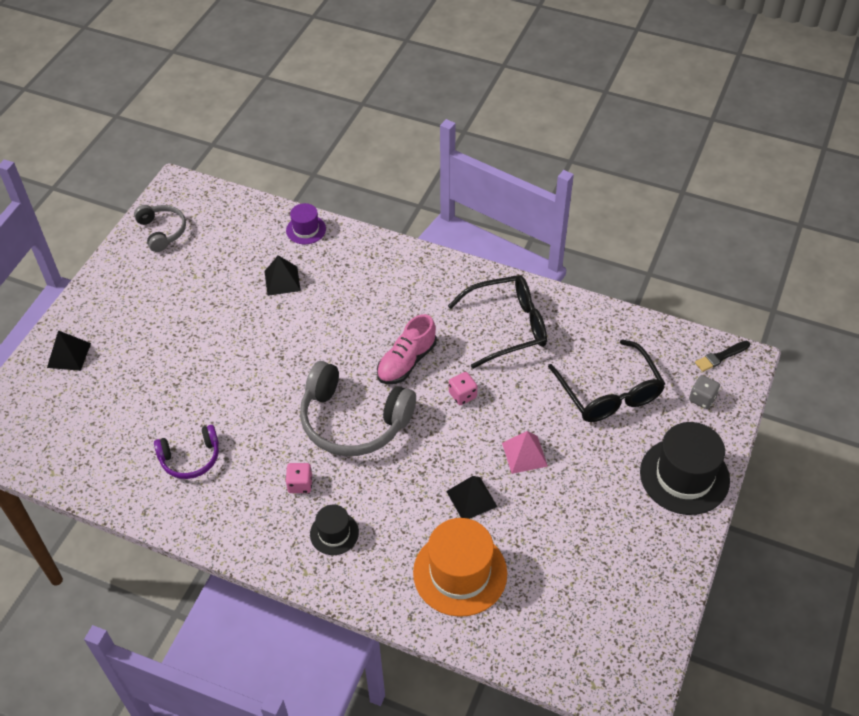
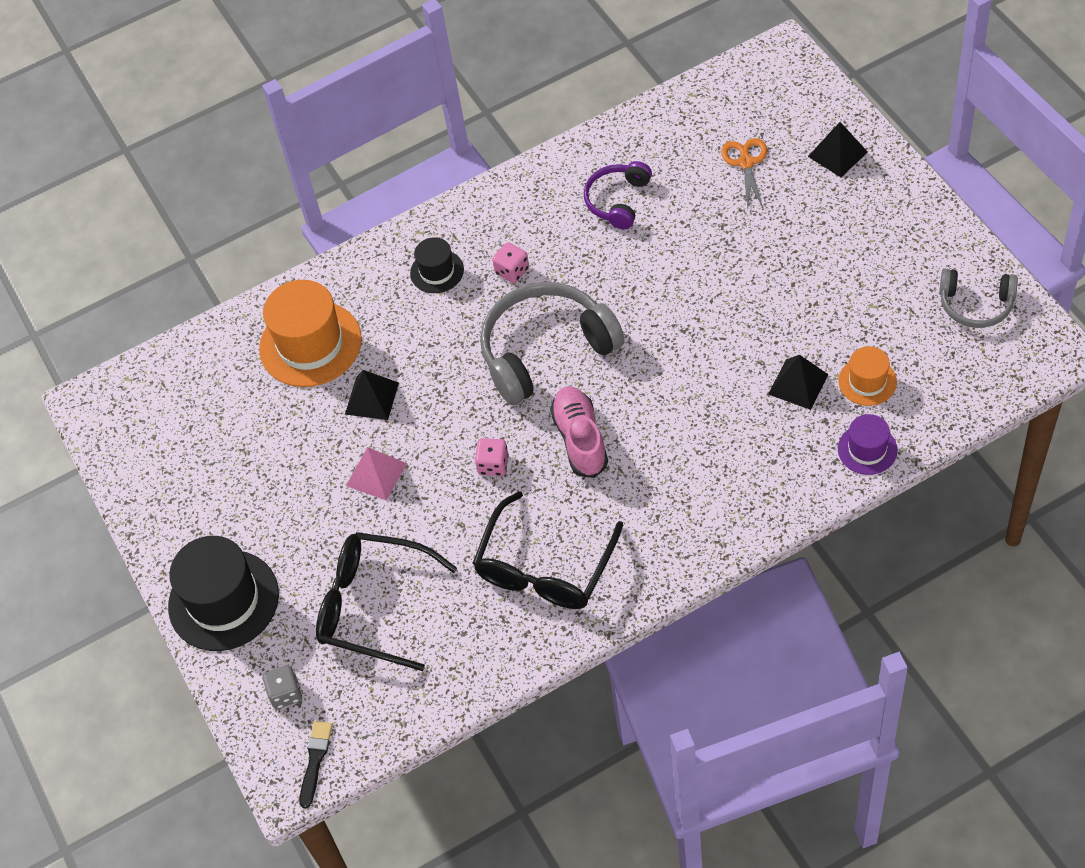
camera: 135 degrees right, 5 degrees up
(107, 402) = (746, 162): none -> orange scissors
(256, 251) = (867, 381): none -> orange hat

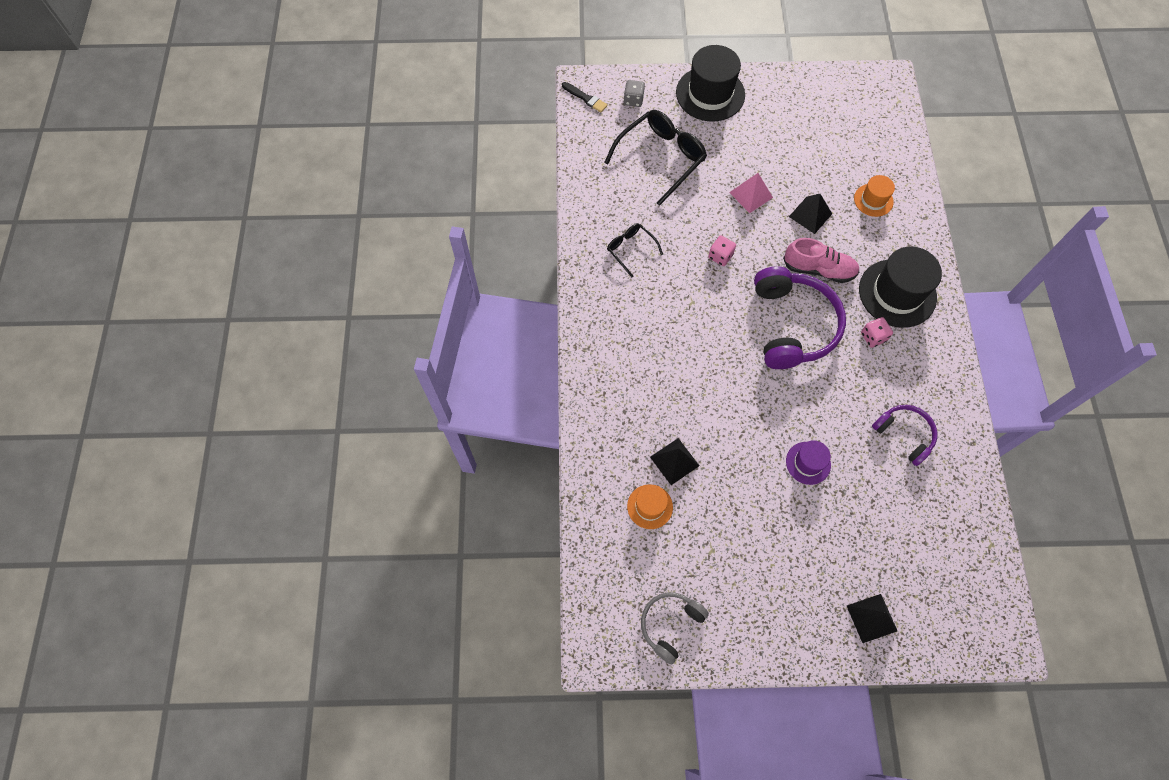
camera: 110 degrees right, 10 degrees up
(310, 344) = (873, 200): orange hat -> orange hat, size x0.53
(437, 271) = (897, 293): black hat -> black hat, size x1.88
(545, 568) = (630, 249): black glasses -> black glasses, size x0.54
(546, 350) = (792, 325): grey headphones -> purple headphones
(580, 439) = (710, 311): pink shoe -> pink shoe (818, 269)
(746, 162) = (897, 544): orange scissors -> none
(867, 449) = (597, 473): purple hat -> purple hat (808, 463)

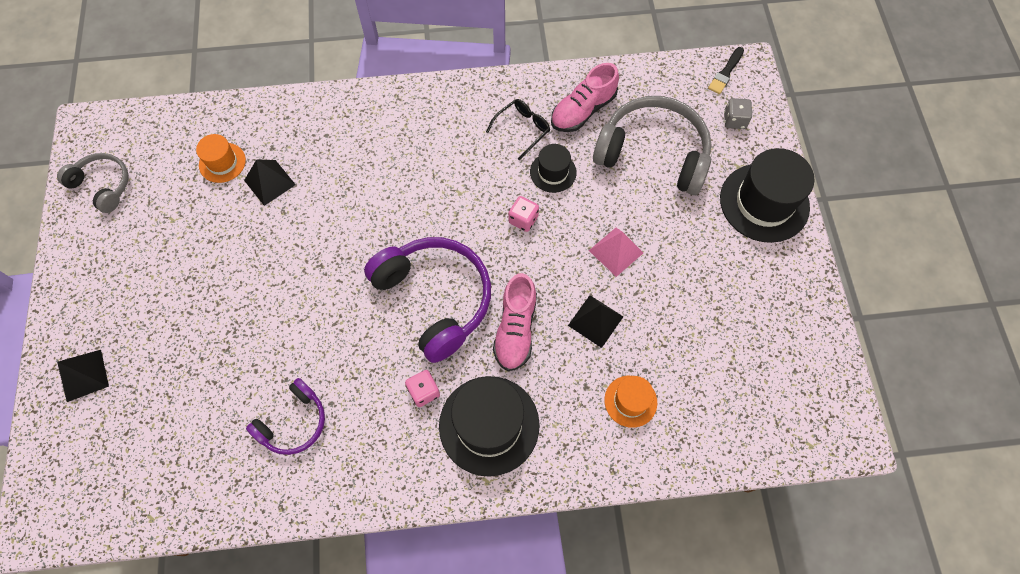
camera: 85 degrees right, 0 degrees up
(614, 202) = (583, 110): none -> pink shoe
(661, 158) = (653, 153): black glasses -> grey headphones
(675, 230) = (553, 172): none -> black hat
(792, 325) = (435, 298): purple headphones -> purple headphones turned 120 degrees counterclockwise
(808, 463) = (262, 313): purple hat -> none

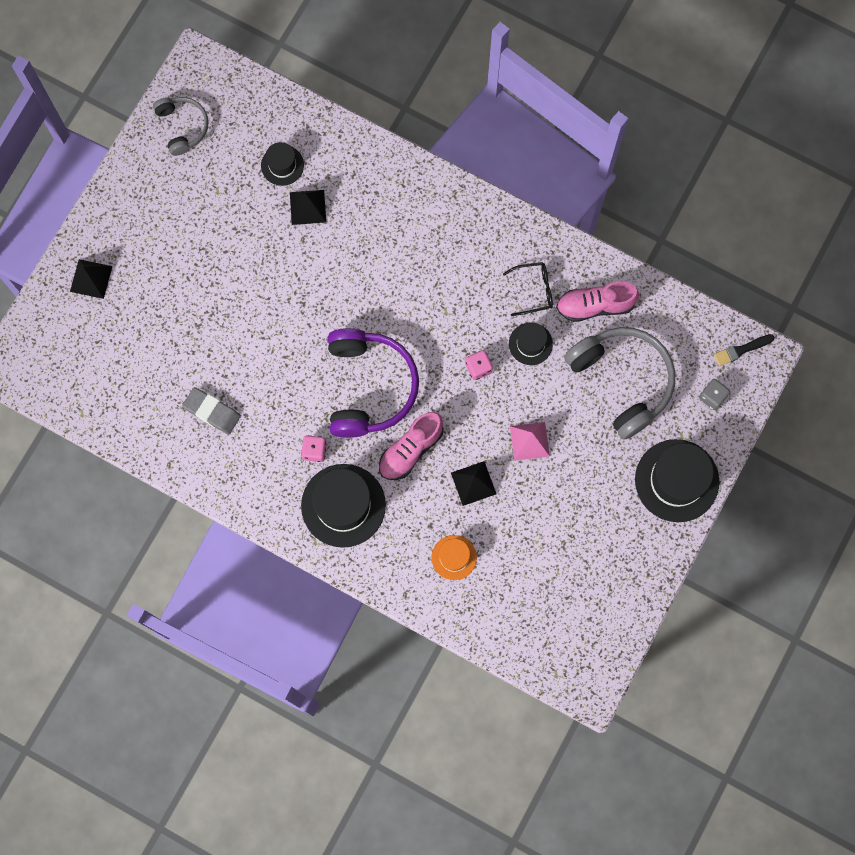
camera: 35 degrees right, 10 degrees up
(222, 162) = (282, 165): orange hat -> black hat
(294, 423) = (212, 411): purple headphones -> grey eraser

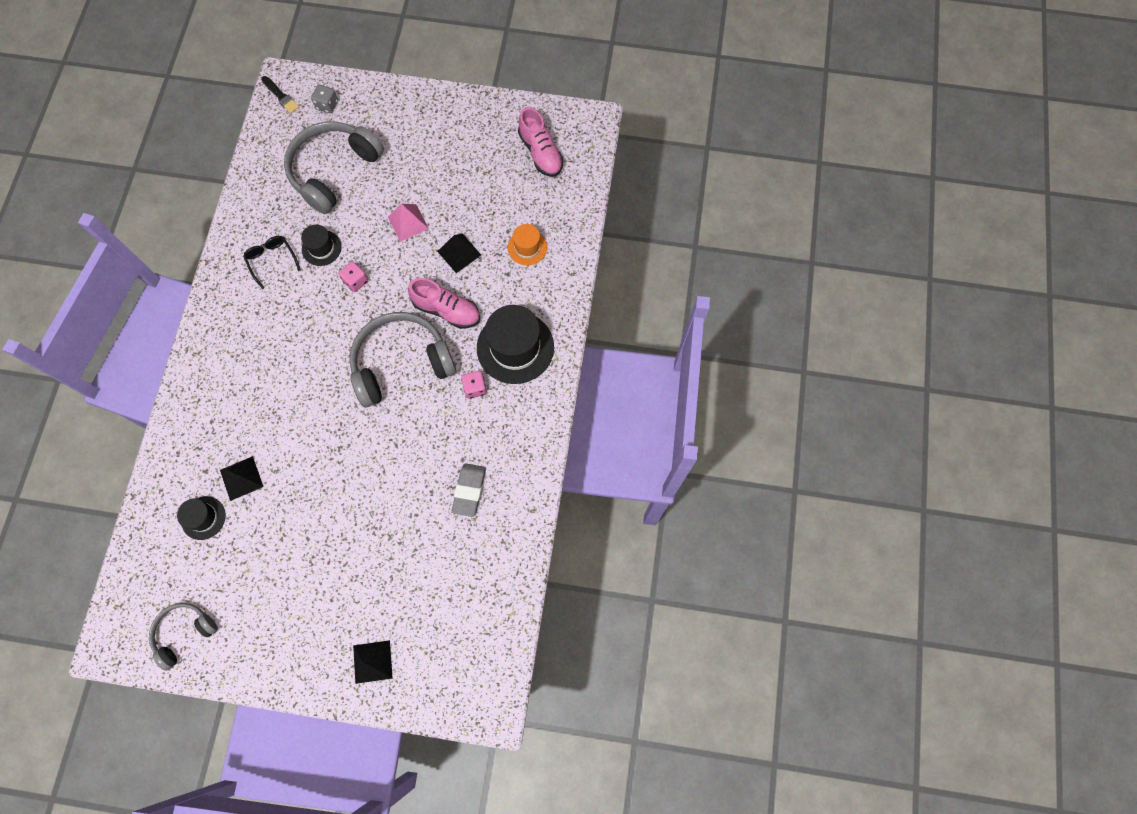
camera: 110 degrees left, 5 degrees down
(369, 387) = (401, 363): purple headphones -> grey headphones
(595, 305) = (272, 210): pink shoe -> pink shoe (540, 153)
(676, 480) = (405, 110): black hat -> none

